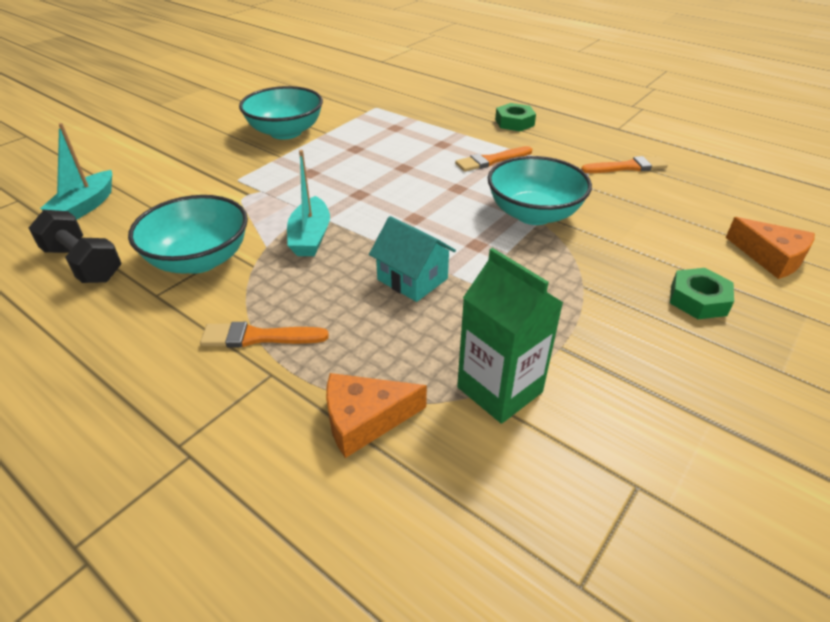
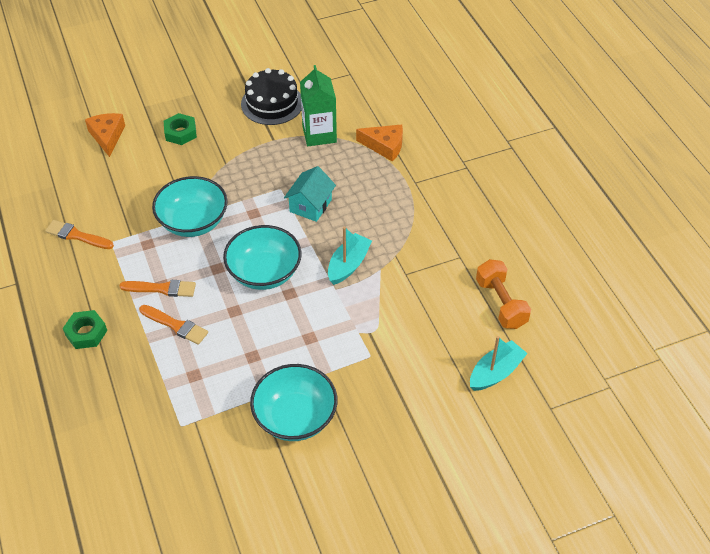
camera: 150 degrees left, 10 degrees up
(83, 264) = (501, 303): black dumbbell -> orange dumbbell
(199, 260) = (426, 275): turquoise bowl -> turquoise bowl (264, 273)
(258, 337) = (413, 204): orange brush -> orange brush (176, 325)
(412, 279) = (310, 205): turquoise house -> turquoise house turned 45 degrees clockwise
(643, 414) = (272, 103): none -> black cake

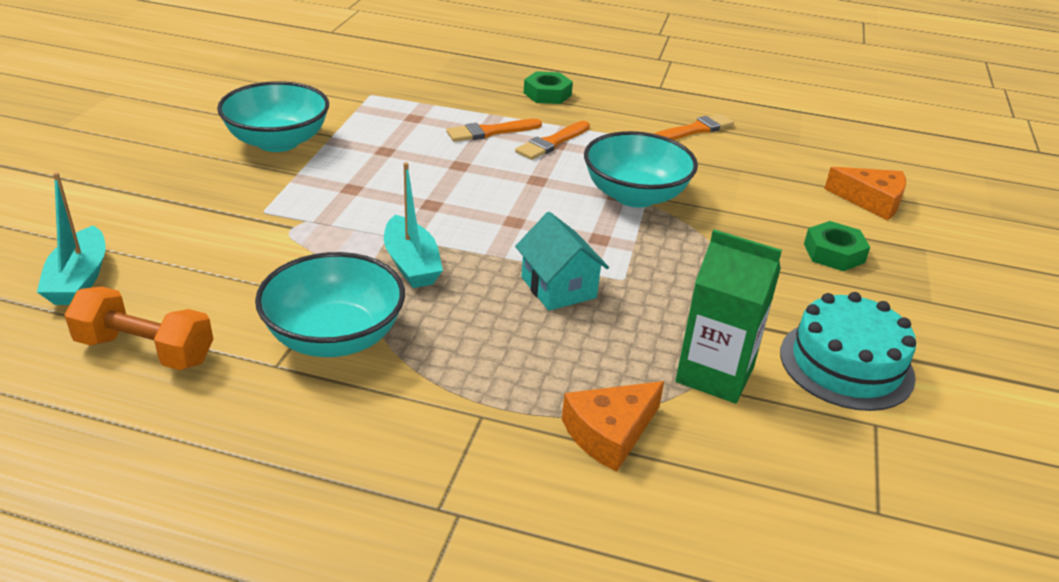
camera: 125 degrees right, 15 degrees down
(264, 273) = (487, 204): turquoise bowl -> turquoise bowl (335, 337)
(272, 103) = (846, 364): black cake -> turquoise cake

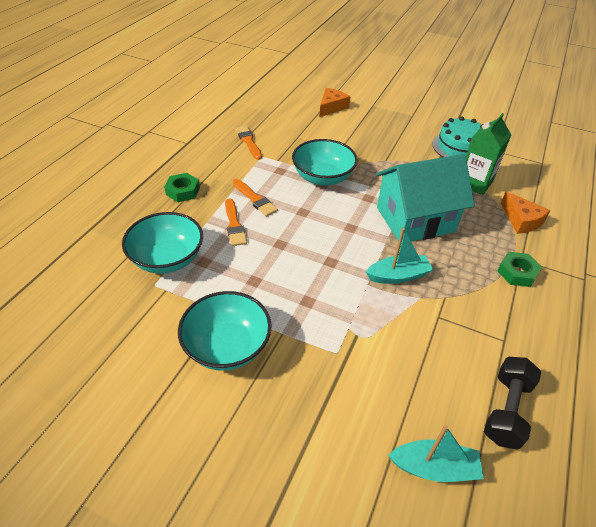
camera: 80 degrees left, 10 degrees up
(145, 350) = (506, 410): orange dumbbell -> black dumbbell
(335, 337) = (474, 313): turquoise bowl -> turquoise bowl (167, 259)
(558, 287) = (415, 219): turquoise house -> turquoise house, size x1.91
(834, 253) = (377, 129): green nut -> green nut (517, 273)

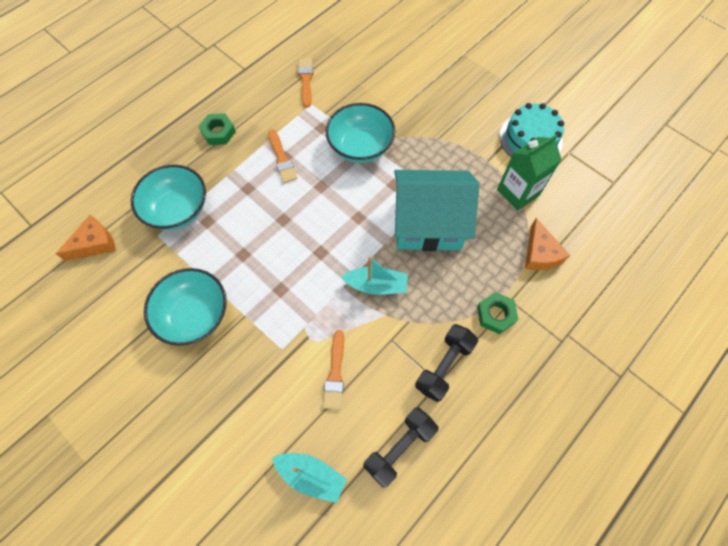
camera: 20 degrees right, 20 degrees up
(234, 225) = (250, 186): orange brush -> orange brush (335, 373)
(331, 107) = (416, 48): orange cheese -> orange cheese (94, 243)
(500, 325) = (444, 366): none -> black dumbbell

